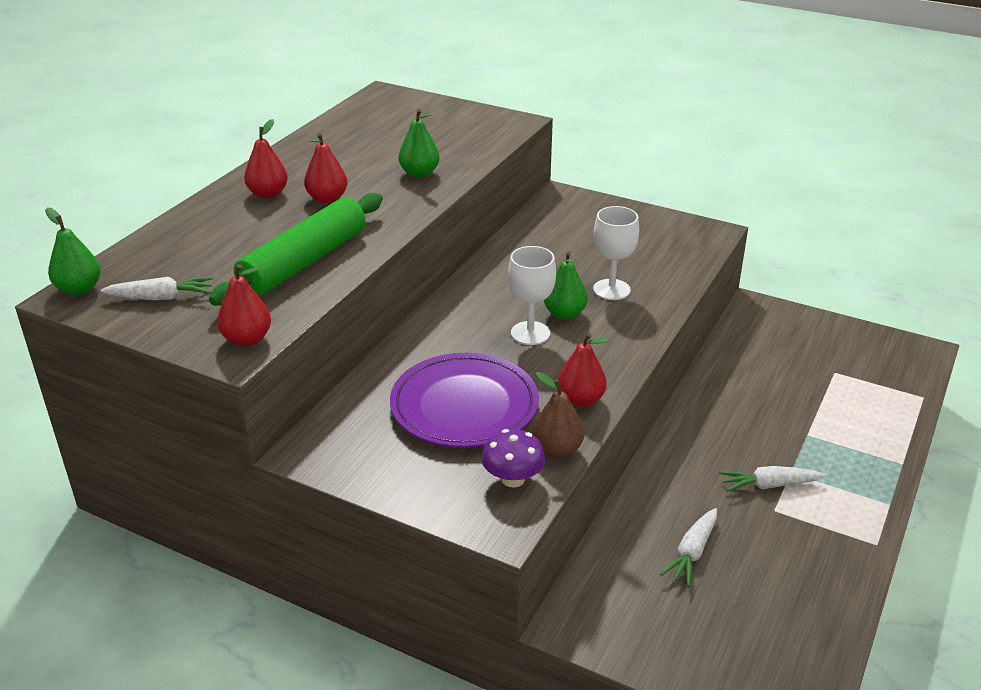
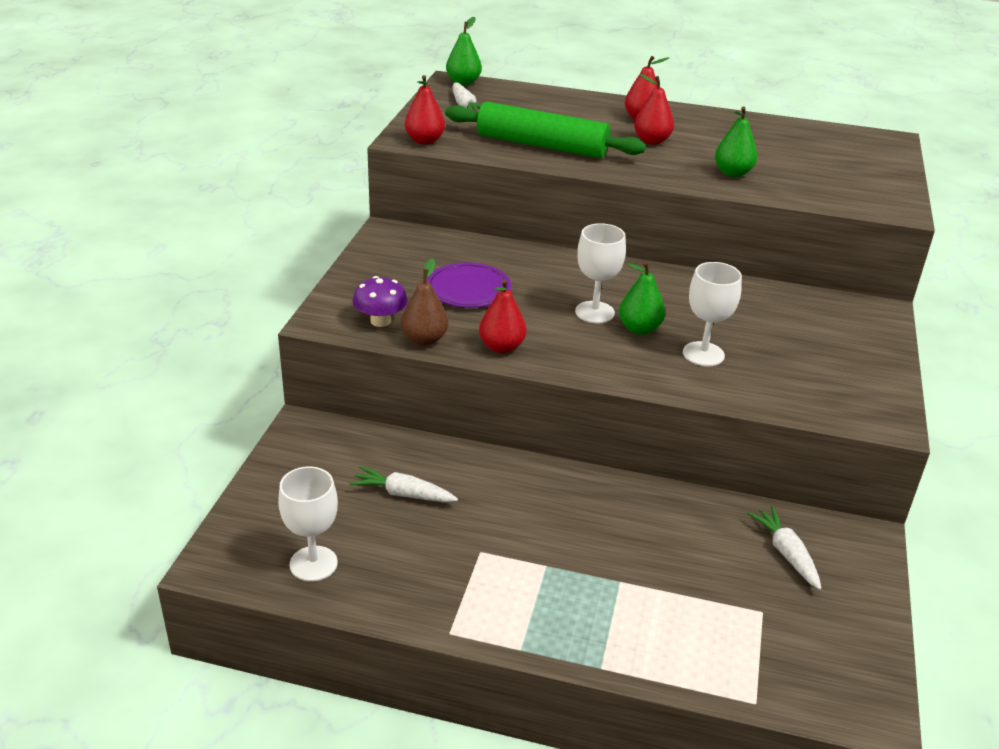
camera: 75 degrees right, 0 degrees up
(464, 406) = (468, 290): purple plate -> purple plate, size x0.65
(769, 485) = (518, 548): white carrot -> white carrot (786, 553)
(795, 632) = (313, 564): none -> white goblet

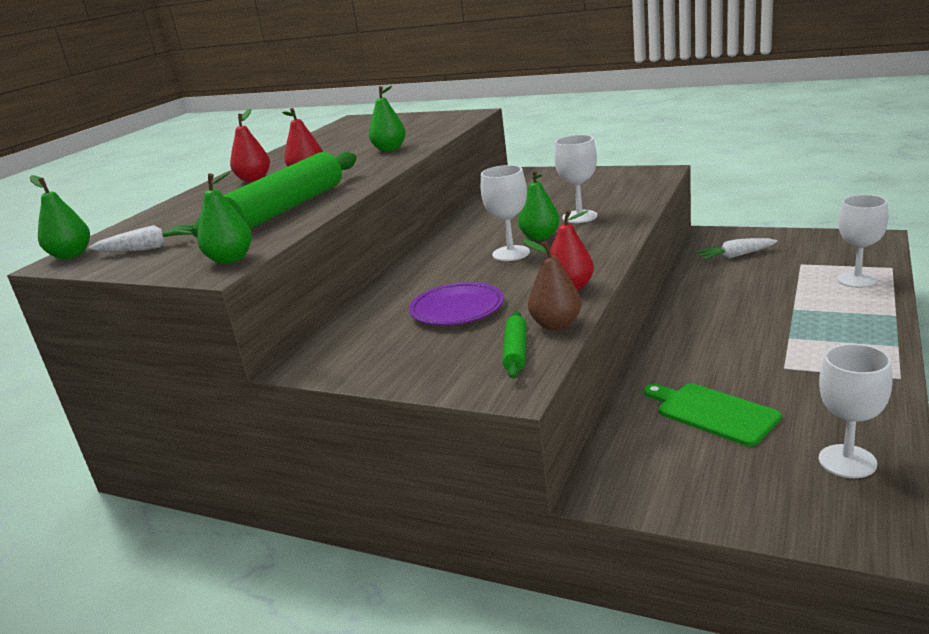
camera: 75 degrees left, 10 degrees down
(380, 321) = (516, 352): purple mushroom -> green rolling pin
(403, 494) = (713, 412): white carrot -> green cutting board
(424, 141) = (230, 259): red pear -> green pear
(709, 656) = (857, 280): none -> white goblet

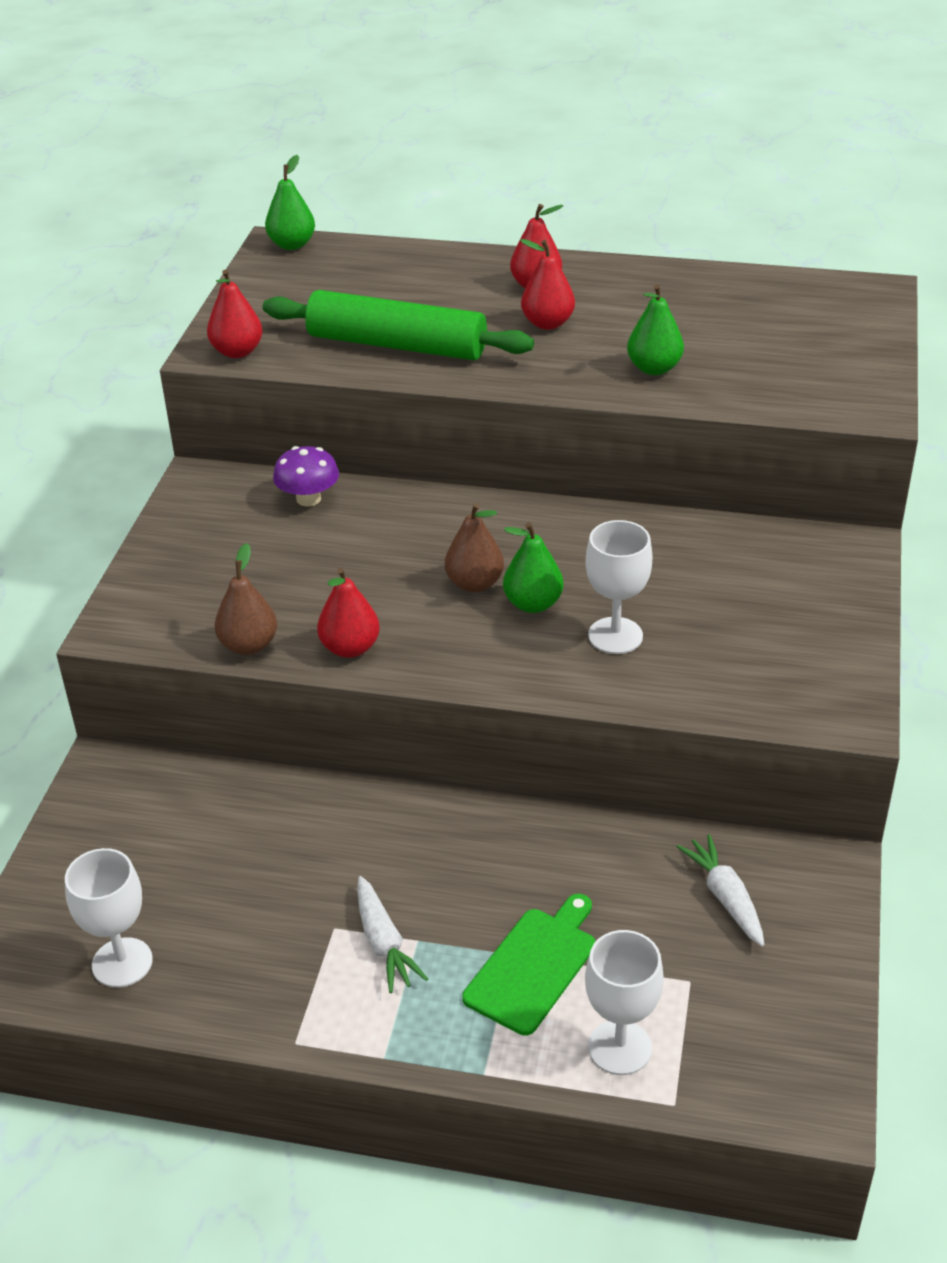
camera: 75 degrees right, 15 degrees up
(149, 248) = (294, 288): white carrot -> white carrot (384, 943)
(230, 259) = (237, 352): green pear -> red pear
(369, 314) = (308, 499): none -> purple mushroom
(457, 309) = (307, 563): purple plate -> none
(511, 253) = (474, 583): white goblet -> brown pear
(516, 352) = (190, 622): green rolling pin -> none
(713, 412) = (234, 855): green cutting board -> green cutting board (534, 966)

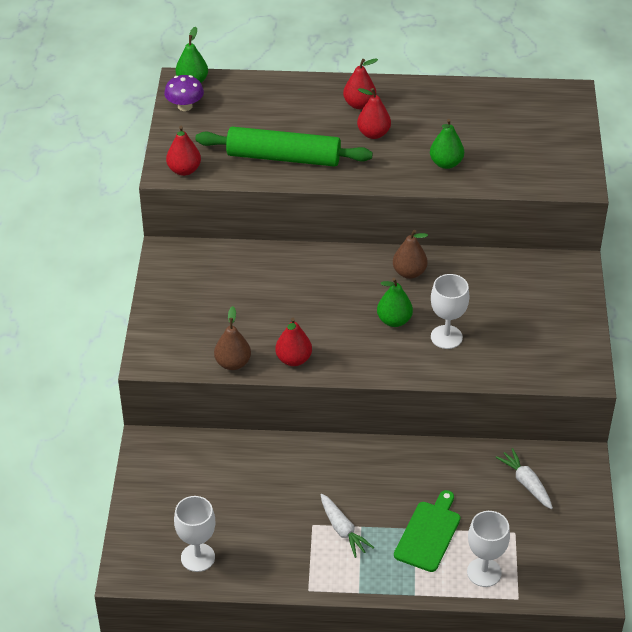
camera: 10 degrees left, 5 degrees up
(308, 499) = (239, 260): purple mushroom -> purple mushroom (185, 106)
(474, 583) = (356, 310): brown pear -> brown pear (409, 273)

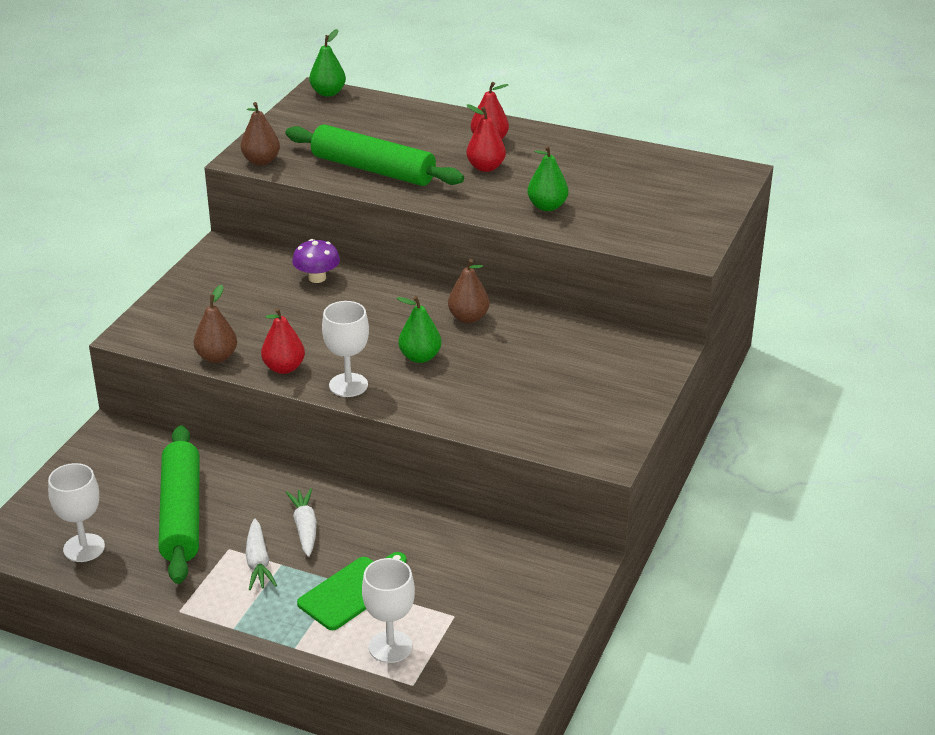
camera: 20 degrees right, 10 degrees down
(184, 170) = (261, 161): red pear -> brown pear
(185, 106) = (304, 111): purple mushroom -> purple mushroom (317, 278)
(256, 505) = (181, 514): none -> green rolling pin
(446, 337) = (468, 384): white goblet -> white goblet (348, 385)
(526, 483) = (500, 570): white carrot -> white carrot (305, 528)

